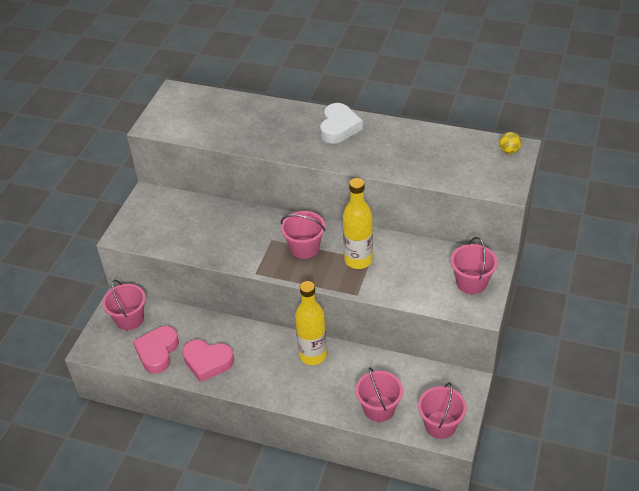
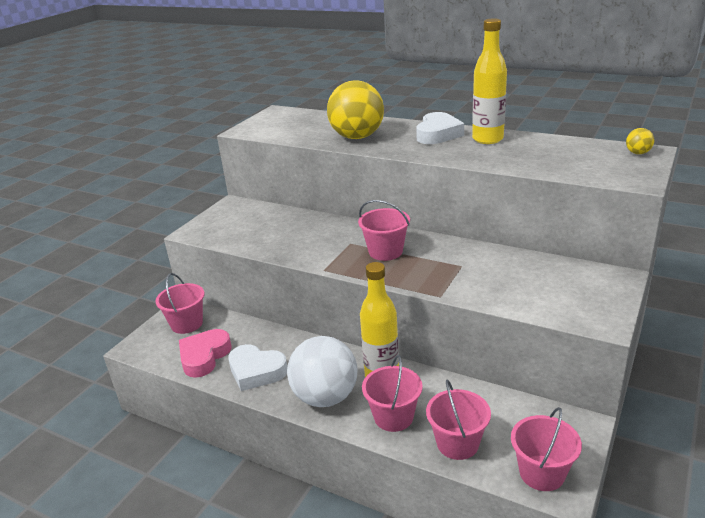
camera: 10 degrees right, 15 degrees down
(207, 362) = (256, 371): pink heart -> white heart
(265, 134) = (357, 137): none -> yellow ball
(271, 380) = (325, 397): none -> white ball
(358, 260) = (447, 265): yellow bottle -> yellow bottle (487, 139)
(471, 282) = (589, 294): pink bucket -> pink bucket (393, 417)

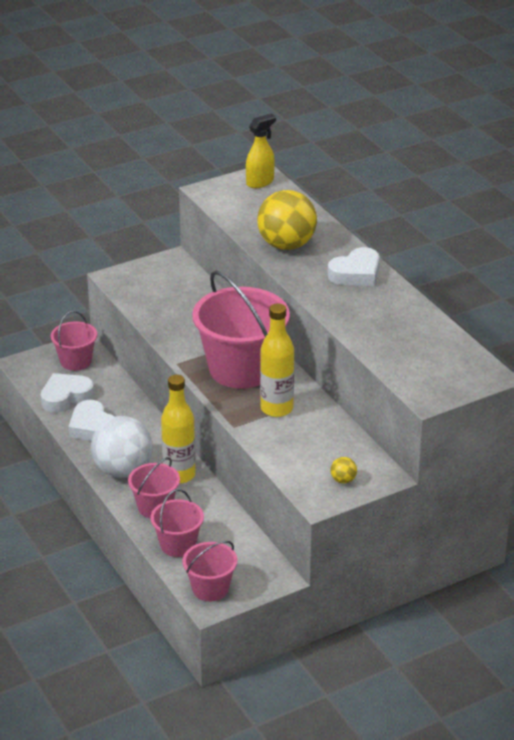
camera: 30 degrees right, 5 degrees up
(204, 356) = (66, 397): pink heart -> white heart
(281, 114) = (260, 182): none -> yellow spray bottle
(385, 251) = (241, 369): pink bucket -> pink bucket, size x1.92
(487, 139) = (386, 299): yellow bottle -> yellow bottle (276, 409)
(638, 153) = (478, 373): yellow ball -> yellow ball (343, 480)

